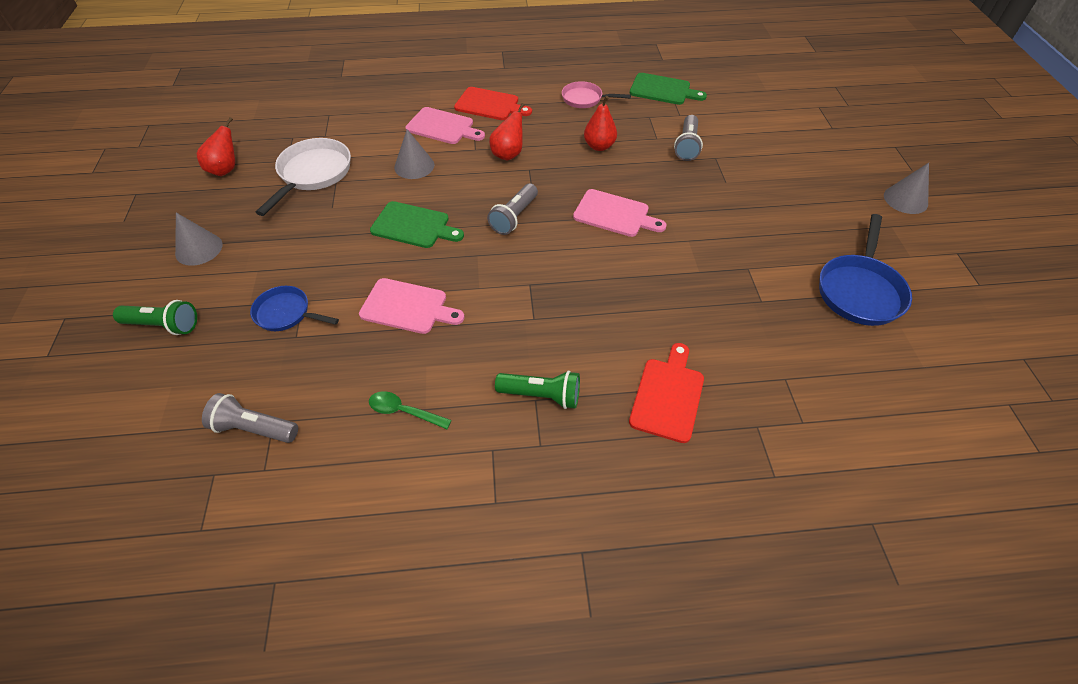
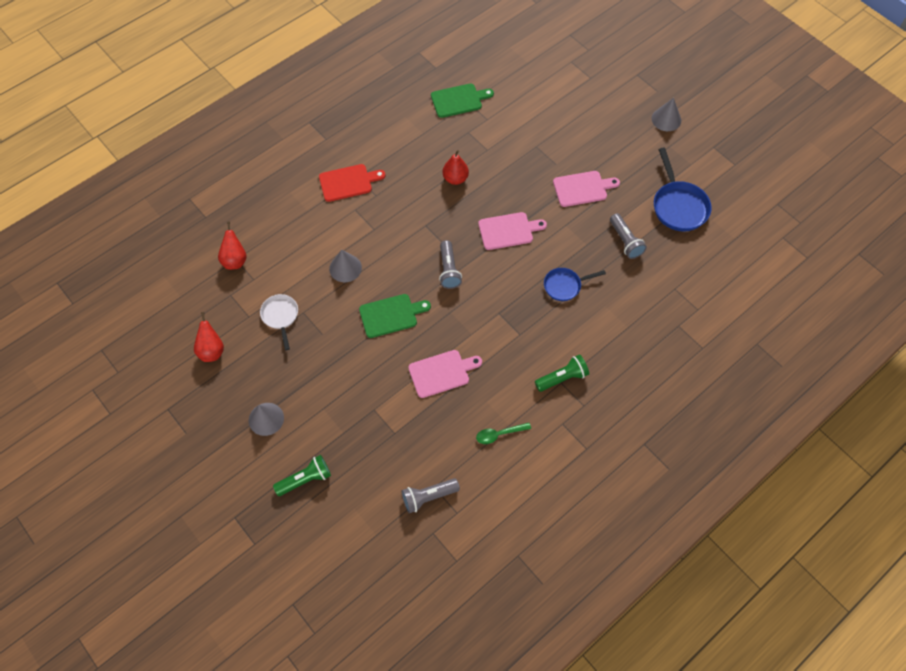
camera: 35 degrees left, 10 degrees up
(286, 313) = (373, 423): blue pan -> blue pan (565, 286)
(313, 174) = (280, 316): white pan -> white pan, size x0.62
(443, 127) = (333, 222): pink cutting board -> pink cutting board (582, 188)
(508, 154) = (400, 220): red pear -> red pear (235, 260)
(585, 99) = (411, 139): pink pan -> none
(667, 396) = (625, 336): red cutting board -> none
(687, 146) = (511, 146): grey flashlight -> grey flashlight (625, 241)

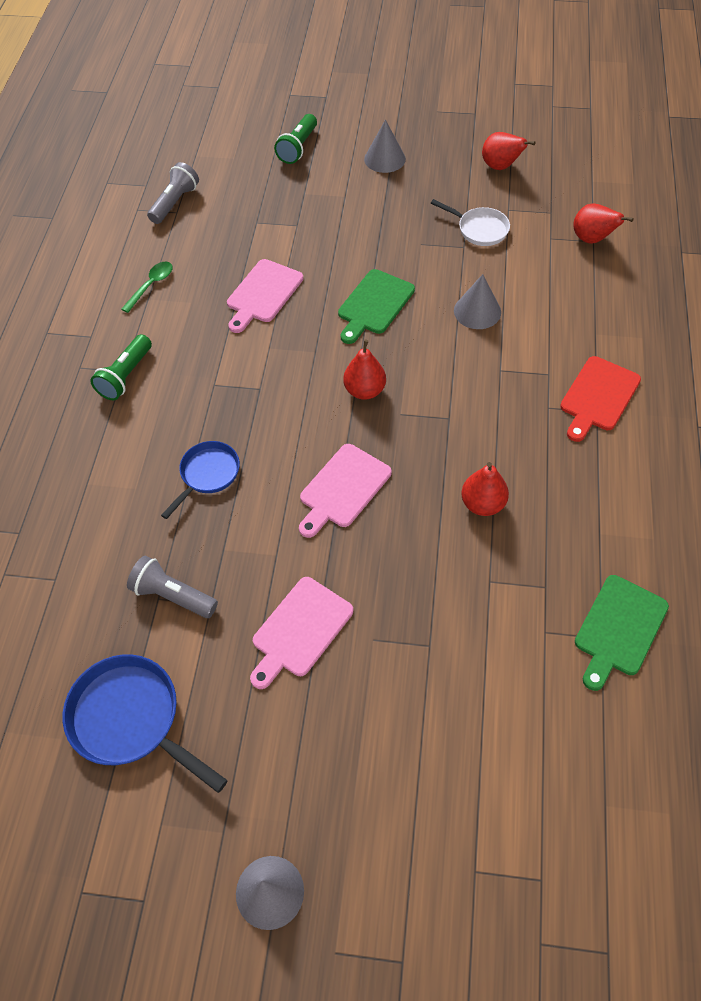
camera: 140 degrees right, 5 degrees down
(448, 270) = (365, 390): grey flashlight -> red pear

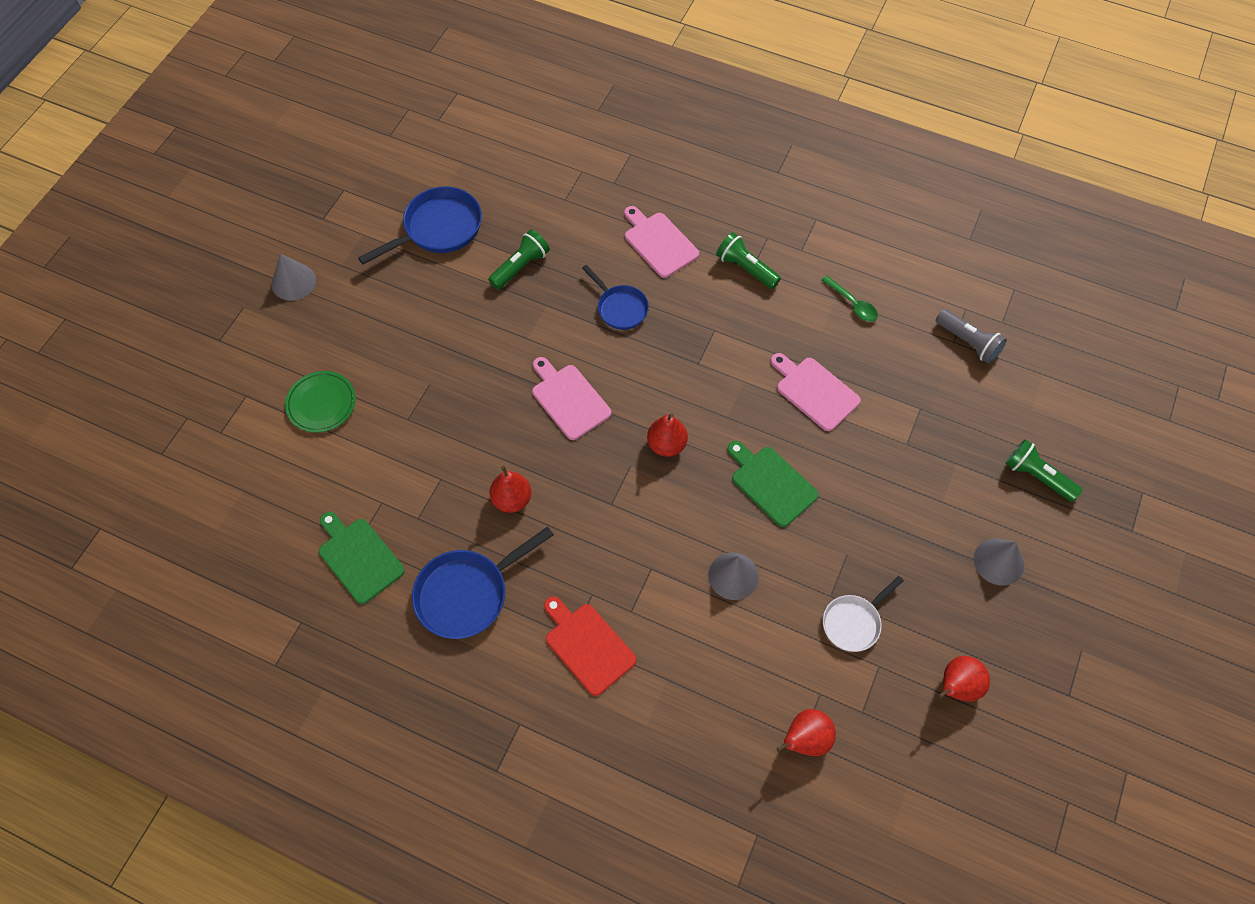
camera: 105 degrees right, 5 degrees up
(173, 595) = (520, 267): grey flashlight -> green flashlight
(300, 630) = (457, 339): pink cutting board -> pink cutting board (659, 243)
(448, 759) = (321, 404): none -> green plate
(602, 509) = (467, 593): none -> blue pan

